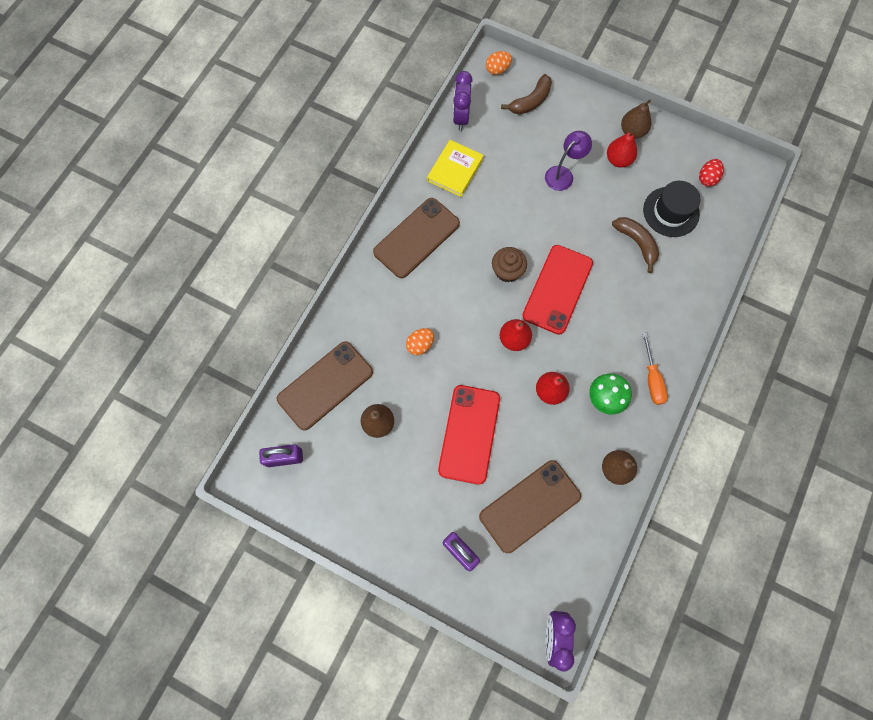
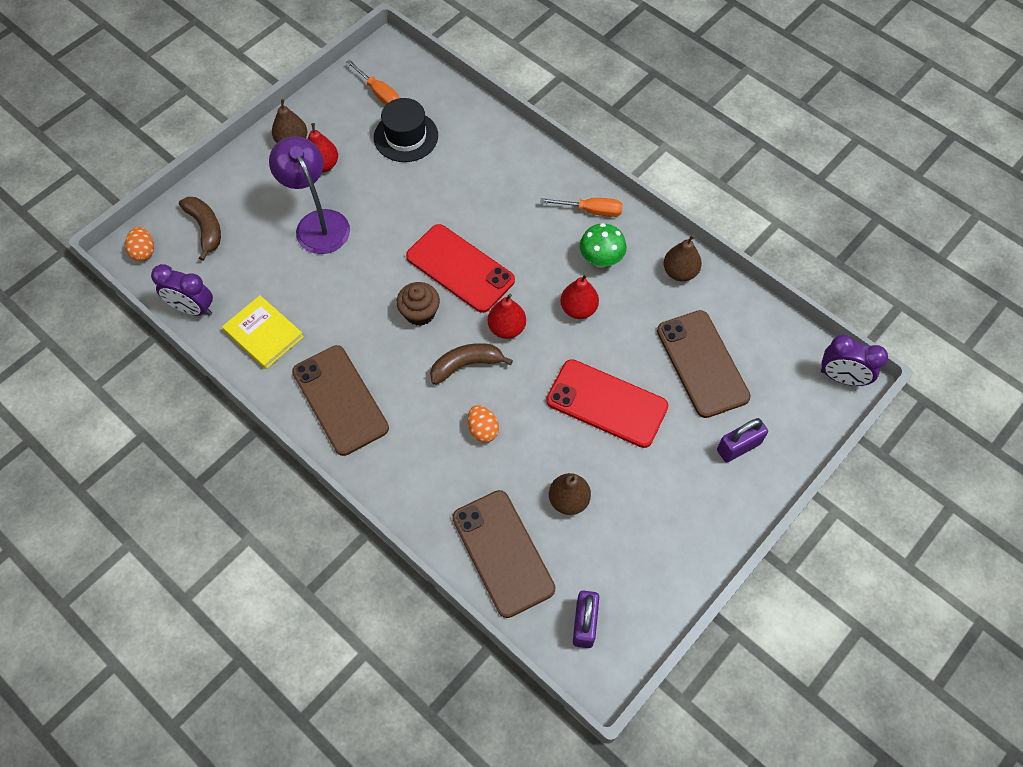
camera: 75 degrees left, 10 degrees down
(563, 174) = (318, 223): purple lamp -> purple lamp, size x1.54
(636, 243) = (431, 178): brown banana -> brown banana (466, 365)
(707, 178) = (379, 93): red egg -> orange screwdriver

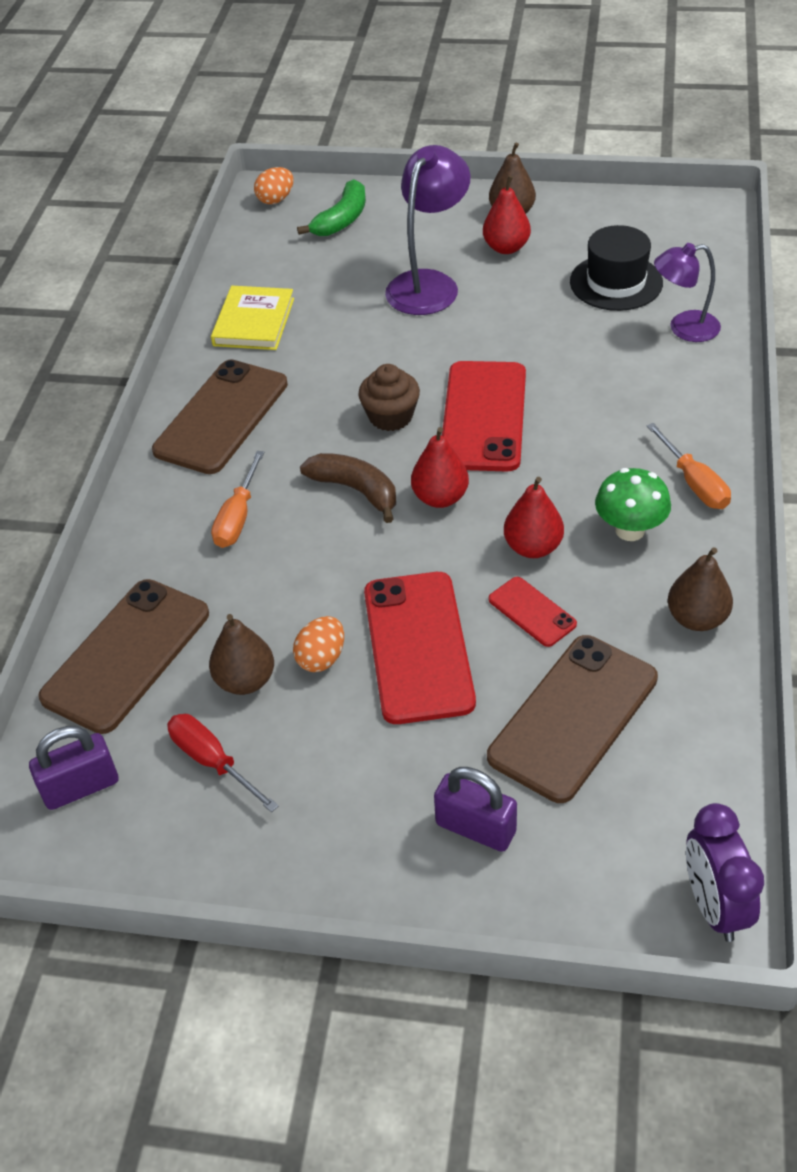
camera: 60 degrees right, 15 degrees down
(193, 309) = (240, 262): purple clock -> none
(205, 228) = (342, 219): brown banana -> green banana
(379, 93) = (650, 234): orange screwdriver -> orange screwdriver (238, 517)
(473, 134) = (684, 328): none -> purple lamp
(483, 430) = (280, 550): orange egg -> orange egg (321, 658)
(613, 546) = (212, 761): none -> red screwdriver
(622, 338) = (532, 612): none -> red phone

